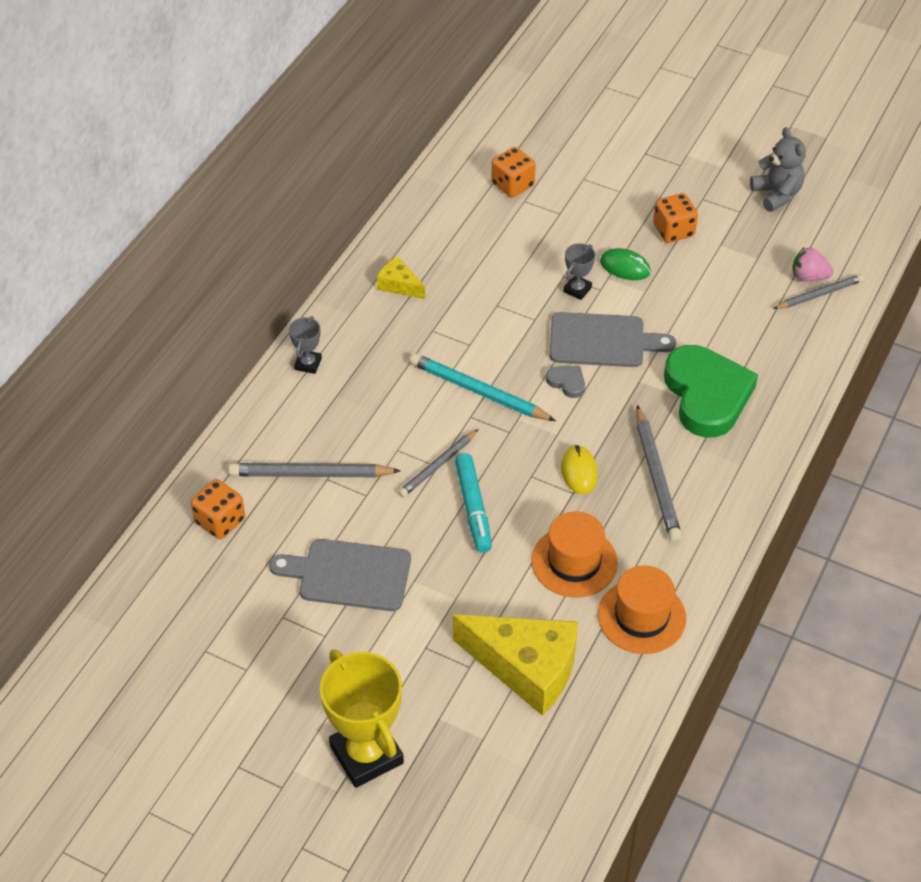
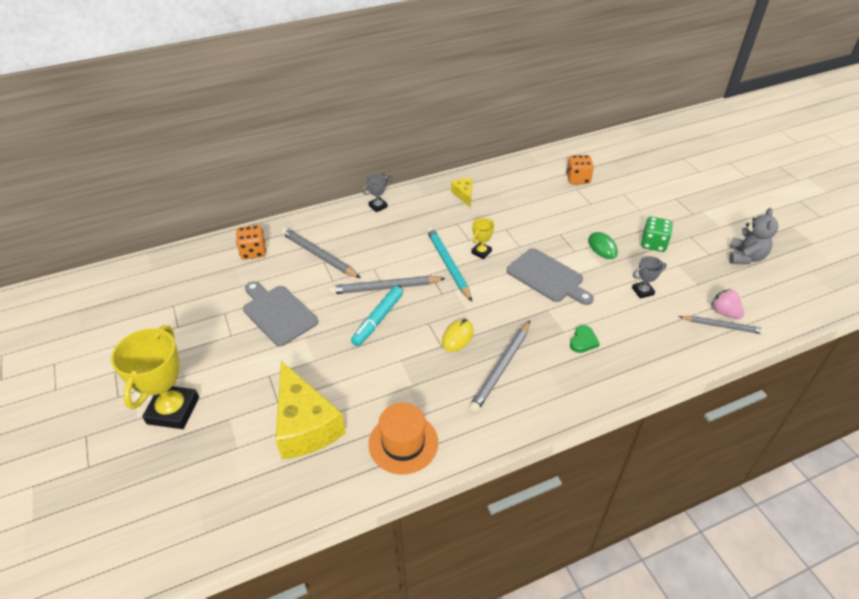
camera: 40 degrees right, 5 degrees down
(437, 465) = (384, 288): grey pencil -> grey pencil, size x1.51
(500, 352) = (481, 252): none -> yellow trophy
(567, 382) = (503, 287): grey heart -> none
(574, 562) = (399, 384): orange hat -> none
(577, 289) = (560, 244): grey trophy -> grey trophy (642, 291)
(673, 231) = (653, 244): orange dice -> green dice
(707, 395) = (583, 341): green heart -> green heart, size x0.40

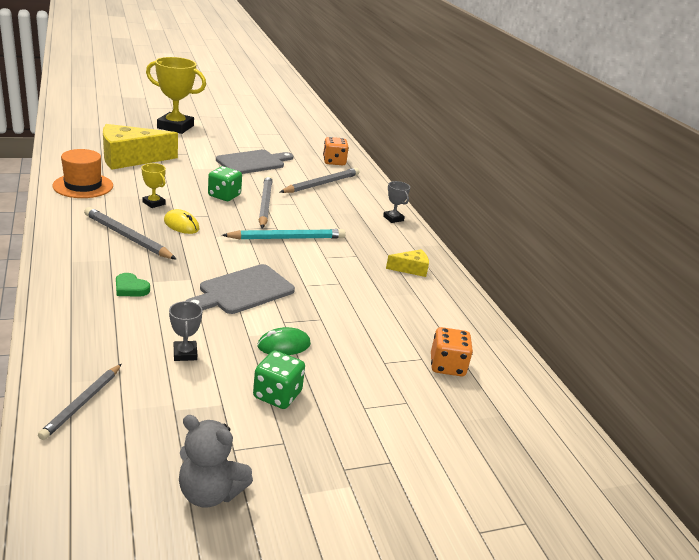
camera: 90 degrees right, 15 degrees down
(378, 320) = (224, 196): turquoise marker -> green dice
(481, 252) = (301, 260): yellow trophy -> yellow trophy (154, 203)
(724, 312) = (105, 415): pink strawberry -> none

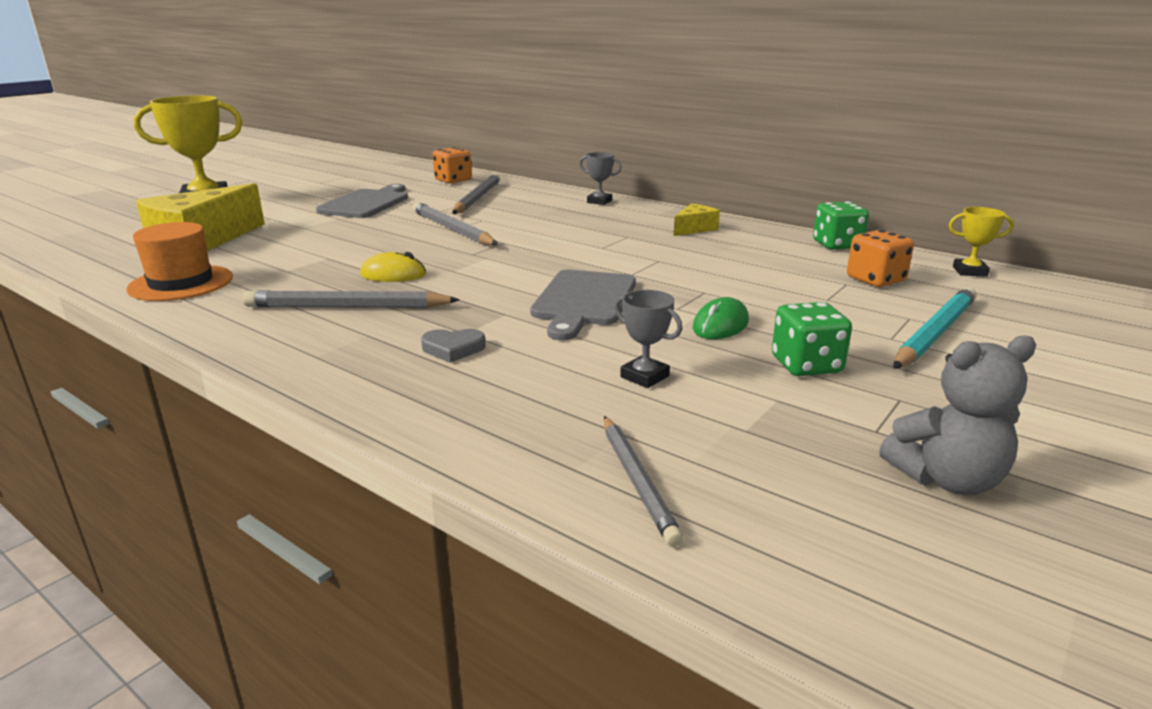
camera: 30 degrees left, 5 degrees down
(130, 288) = (453, 349): green heart -> grey heart
(154, 203) = (317, 268): yellow trophy -> yellow trophy (969, 271)
(224, 196) = (391, 237): green dice -> green dice (837, 245)
(287, 238) = (535, 246): turquoise pencil -> turquoise pencil (935, 333)

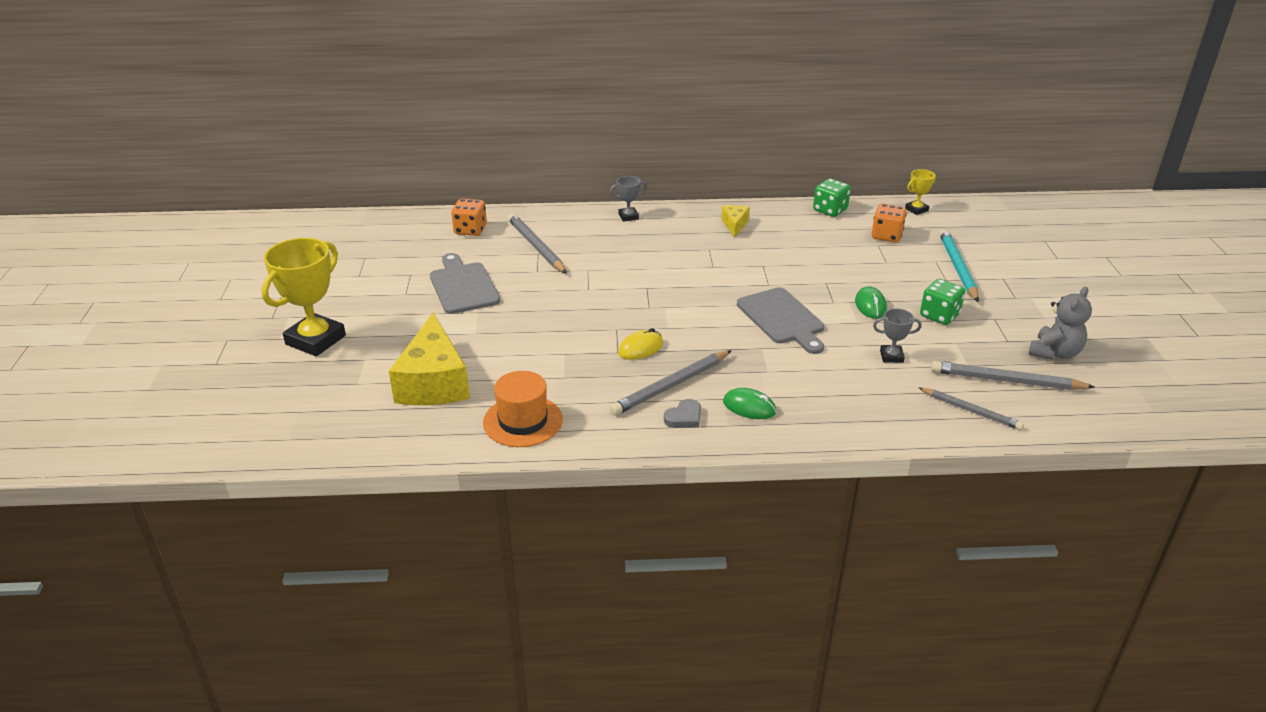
camera: 40 degrees left, 10 degrees up
(372, 351) = (749, 407): none -> green mouse
(452, 229) = (588, 289): grey pencil -> grey pencil (1006, 380)
(453, 349) = (783, 384): grey heart -> grey heart (684, 417)

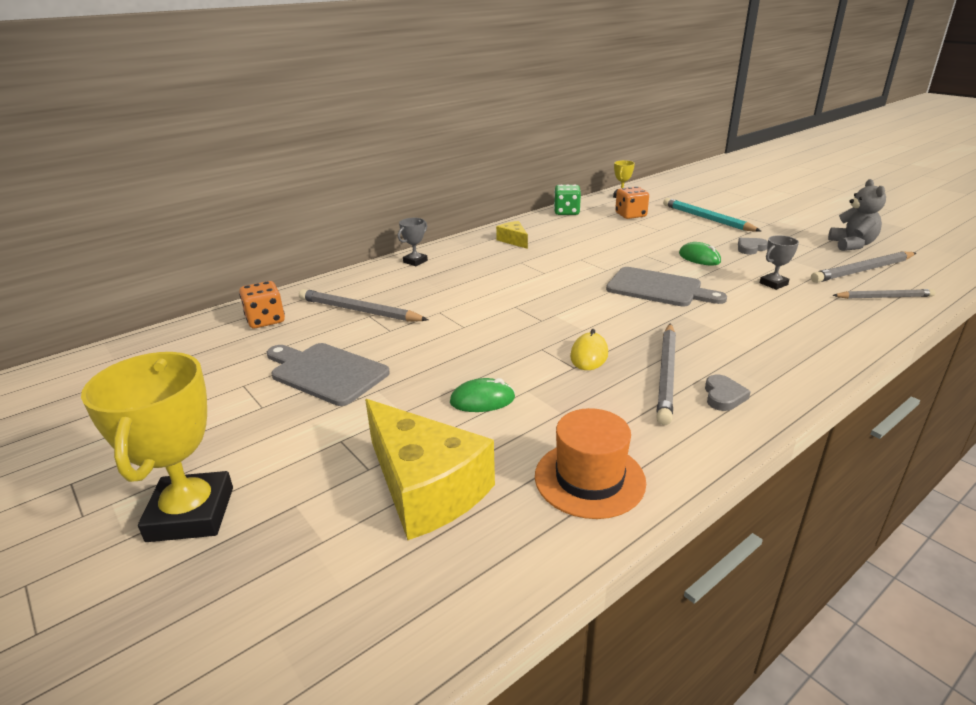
camera: 35 degrees left, 5 degrees down
(749, 407) = (754, 362): green mouse -> green mouse (482, 400)
(939, 315) = (750, 248): green dice -> grey heart

